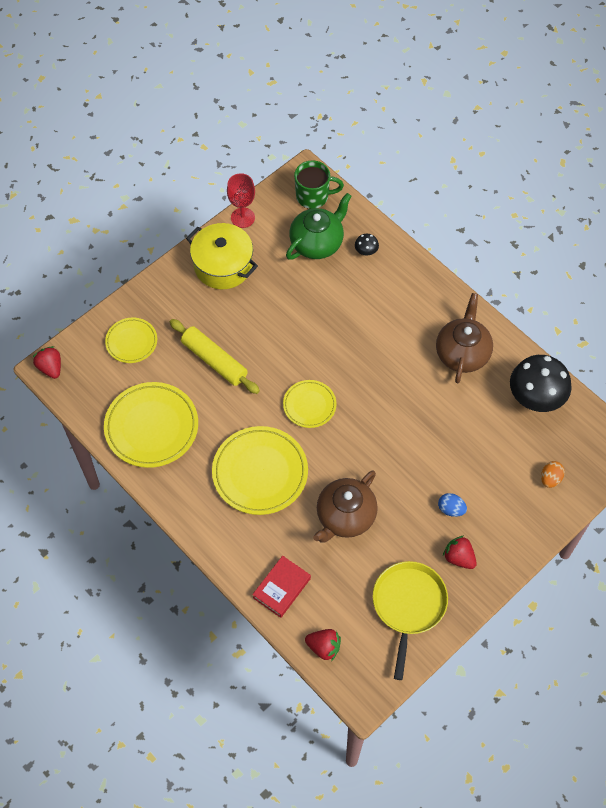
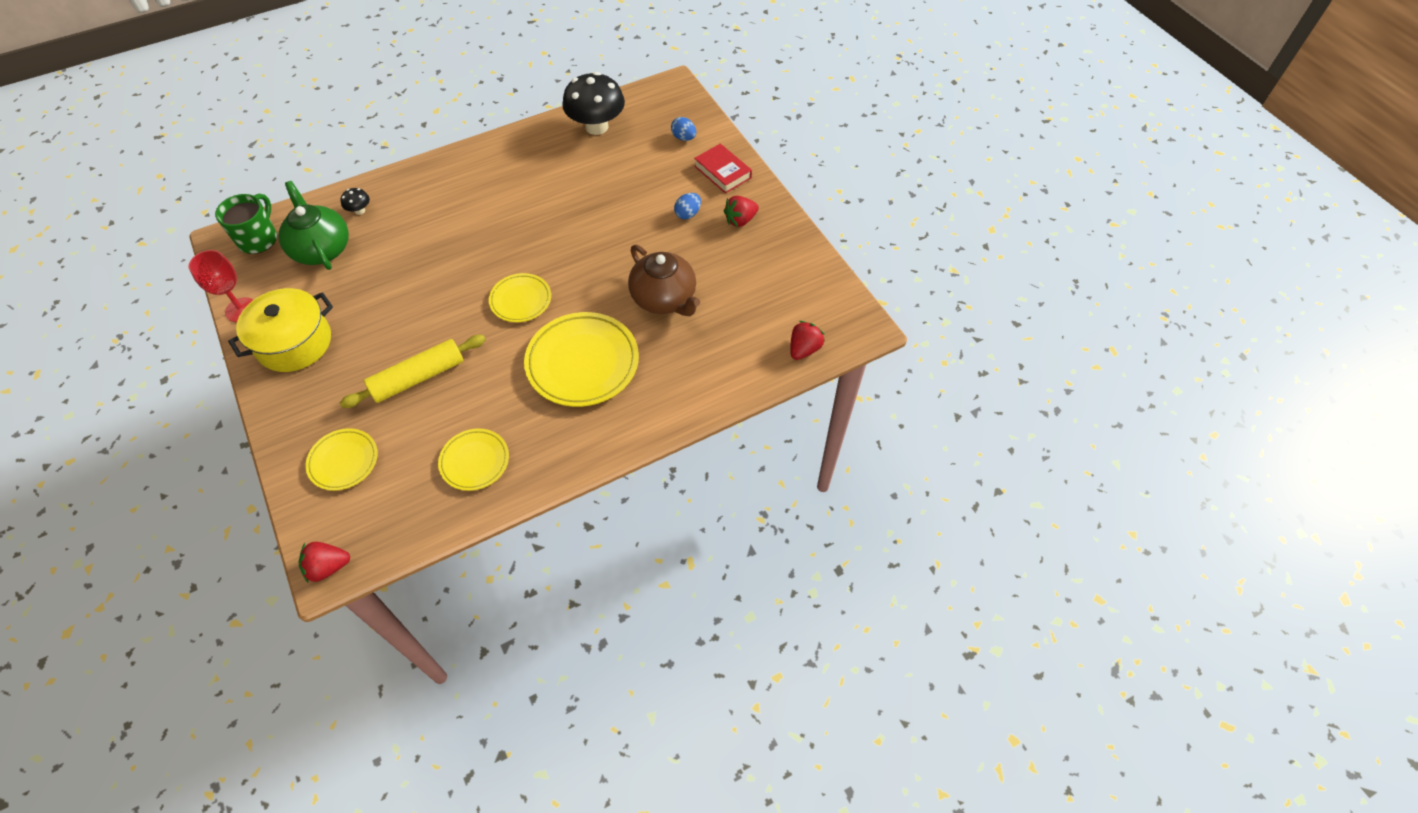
camera: 75 degrees left, 5 degrees down
(152, 427) = (475, 461): yellow plate -> yellow plate, size x0.57
(281, 588) = (727, 372): red book -> red book (722, 172)
(408, 605) = (778, 270): yellow pan -> none
(462, 353) = (523, 165): brown teapot -> none
(550, 479) = (684, 138): orange egg -> blue egg

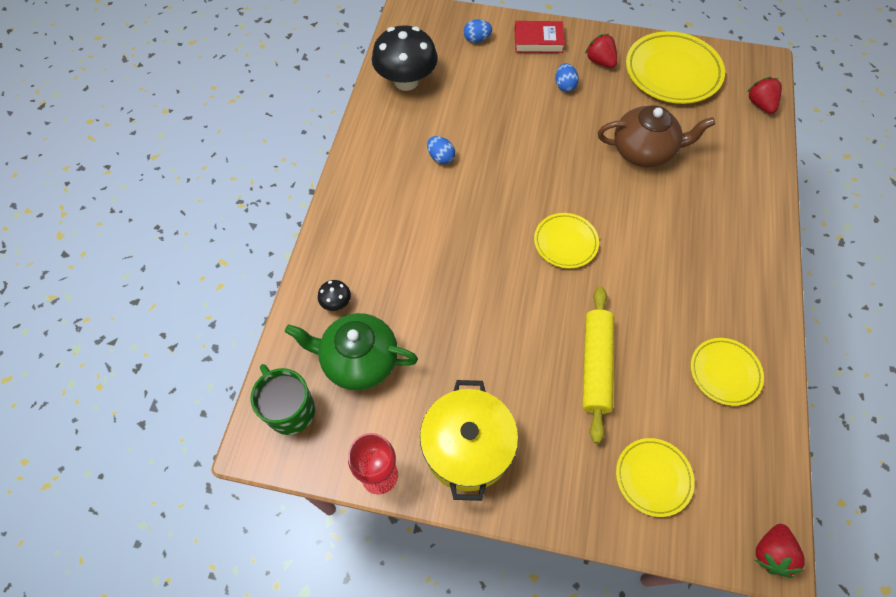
camera: 50 degrees left, 5 degrees up
(539, 187) = (441, 157): none -> blue egg
(582, 363) = (671, 240): yellow plate -> yellow plate (672, 72)
(740, 220) = (600, 61): red strawberry -> red strawberry turned 135 degrees clockwise

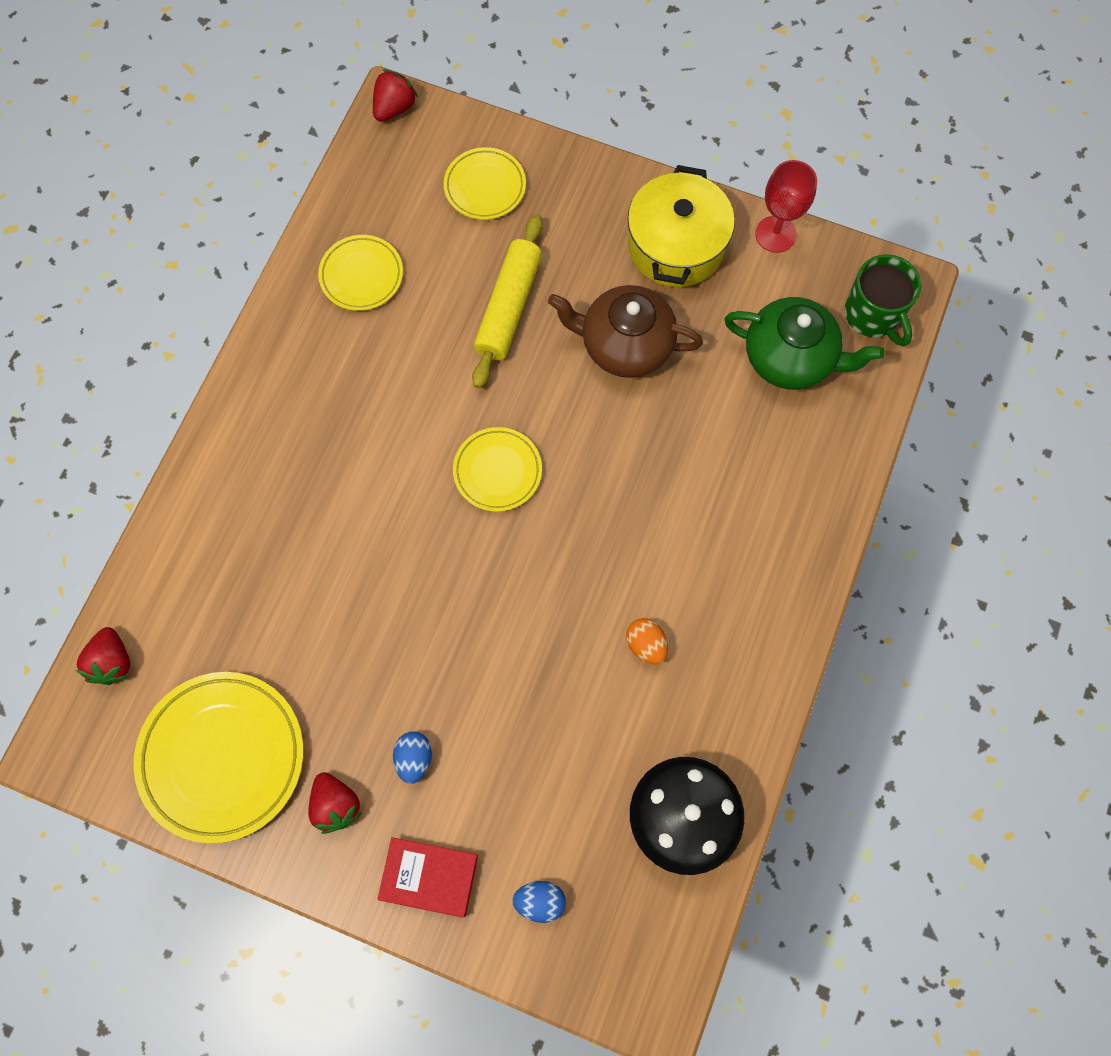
camera: 170 degrees left, 10 degrees up
(336, 303) = (815, 436): black mushroom -> none
(441, 157) = (646, 644): blue egg -> orange egg
(643, 151) = (334, 603): brown teapot -> brown teapot (625, 345)

